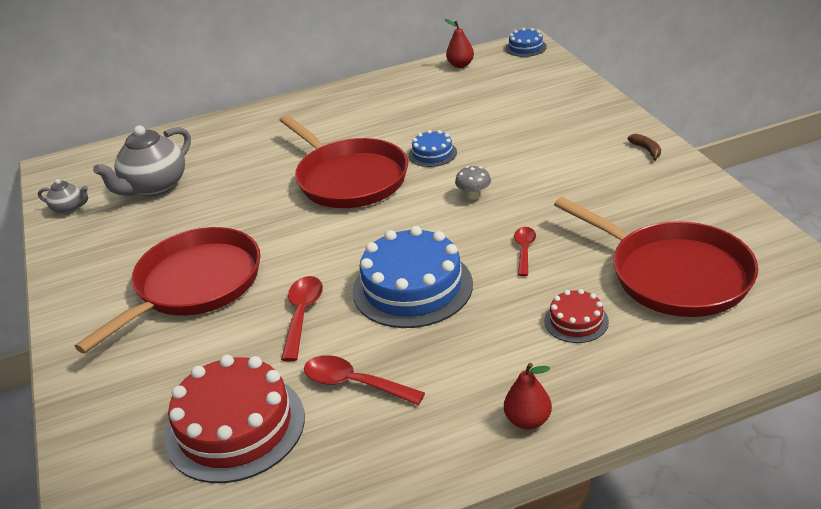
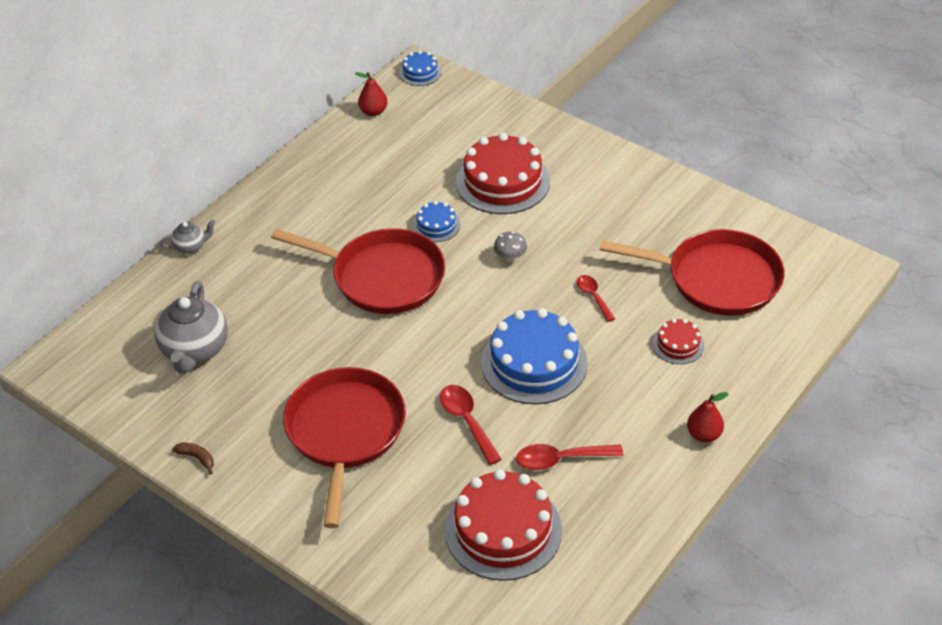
camera: 35 degrees left, 10 degrees up
(69, 208) = (128, 405): grey teapot -> grey teapot (191, 246)
(523, 137) = (503, 181): none -> red cake
(646, 150) = (616, 165): brown banana -> brown banana (197, 458)

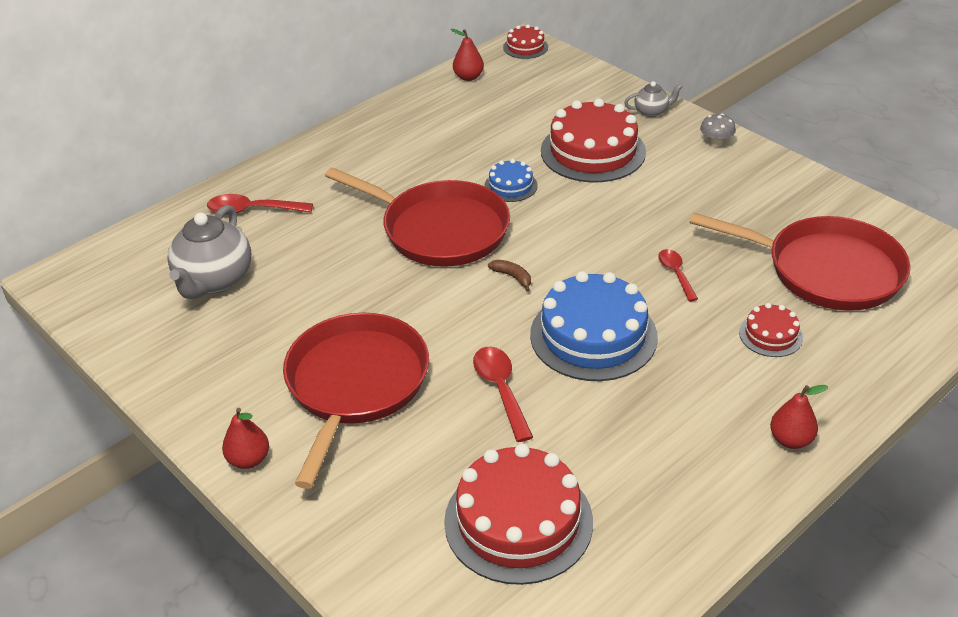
camera: 10 degrees right, 5 degrees down
(191, 246) = (243, 181): grey teapot -> grey teapot (652, 111)
(197, 458) = (179, 392): brown banana -> brown banana (512, 277)
(274, 509) = (249, 459): none -> red pear
(420, 72) = (525, 47): blue cake -> red cake
(510, 258) = (586, 225): grey mushroom -> grey mushroom (716, 143)
(561, 459) = (606, 447): red spoon -> red spoon (252, 210)

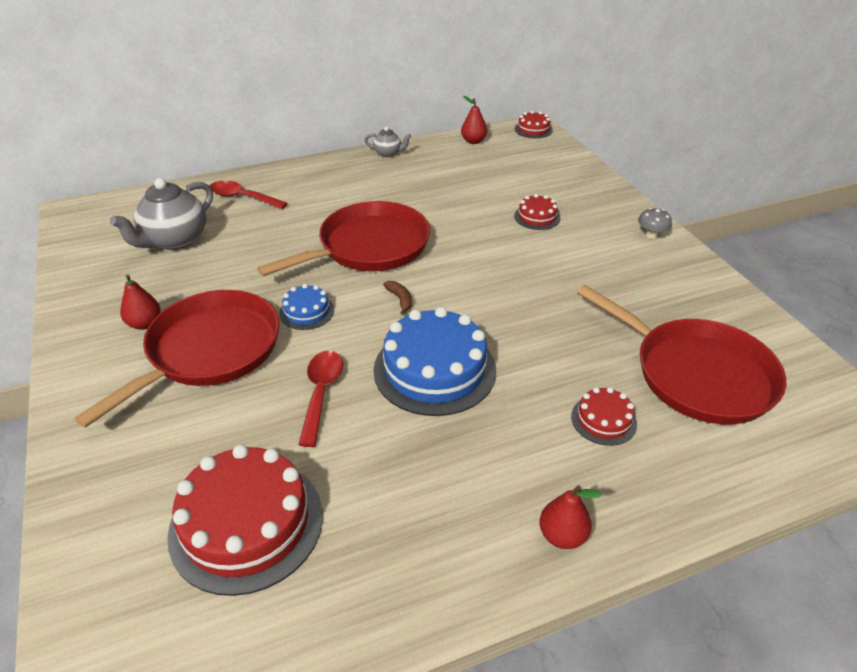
camera: 20 degrees right, 0 degrees up
(249, 459) = (81, 387): red pear -> red pear (145, 324)
(440, 230) = (369, 246): red pan -> red pan turned 90 degrees counterclockwise
(510, 186) = (450, 227): blue cake -> blue cake (306, 311)
(593, 151) = (537, 217): red cake -> red cake, size x0.49
(652, 111) = (608, 198): grey teapot -> grey teapot (388, 153)
(676, 274) = (545, 336): red spoon -> none

